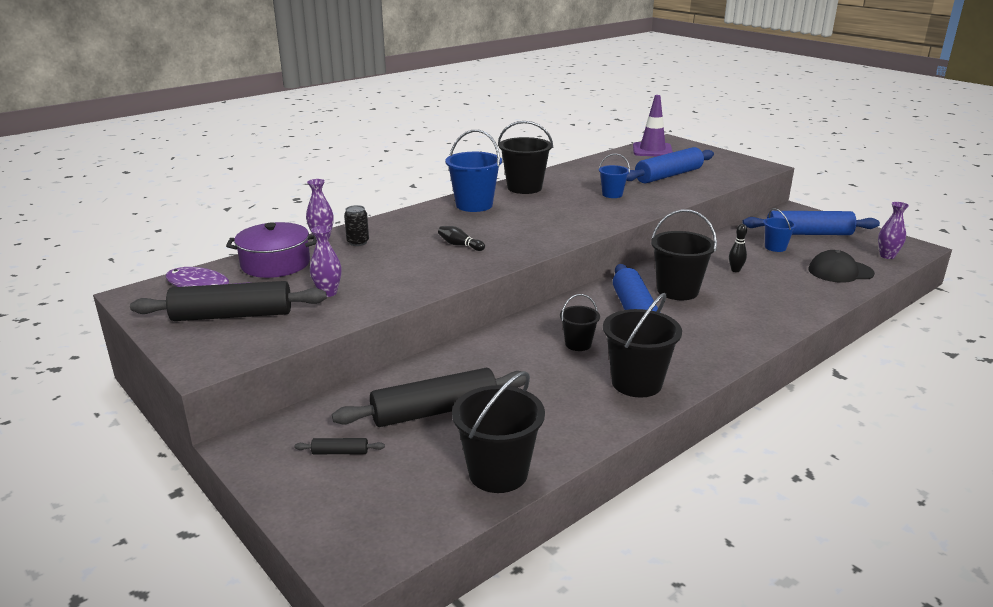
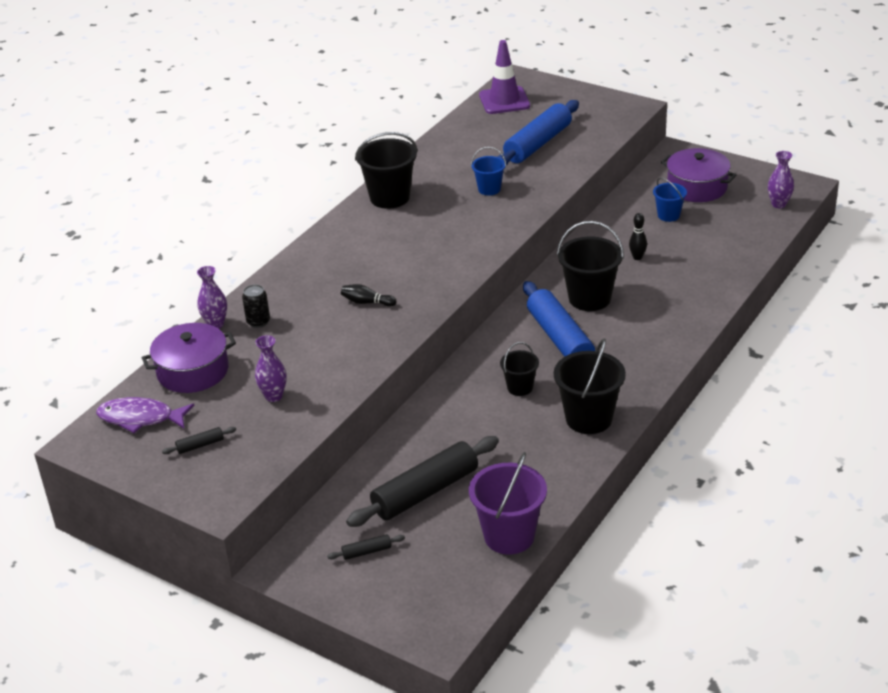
camera: 15 degrees left, 10 degrees up
(232, 315) = (200, 445): black rolling pin -> black rolling pin, size x0.41
(474, 205) = (349, 238): blue bucket -> none
(498, 473) = (509, 536): black bucket -> purple bucket
(808, 234) = (697, 187): blue rolling pin -> purple pot
(840, 271) = (738, 237): black cap -> none

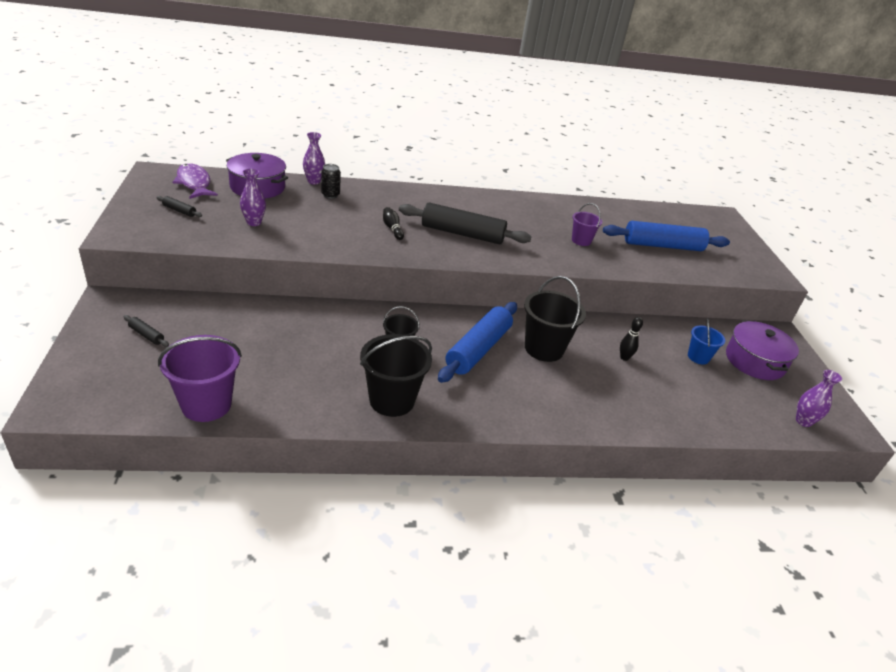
camera: 45 degrees right, 0 degrees up
(390, 197) = (519, 204): black bucket -> none
(425, 492) = (235, 341): black rolling pin -> black rolling pin (462, 234)
(489, 189) = (581, 241): blue bucket -> purple bucket
(504, 101) = (689, 217): purple traffic cone -> none

